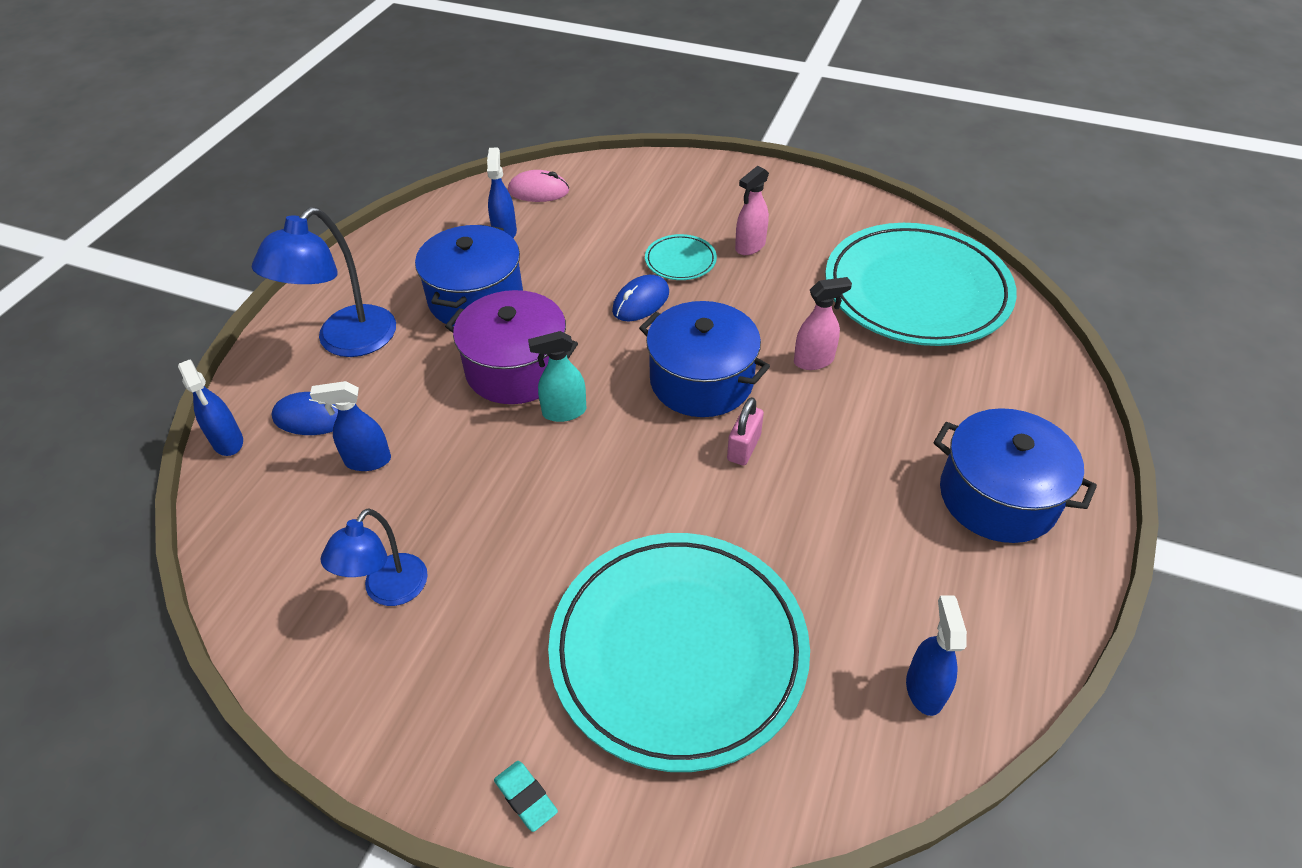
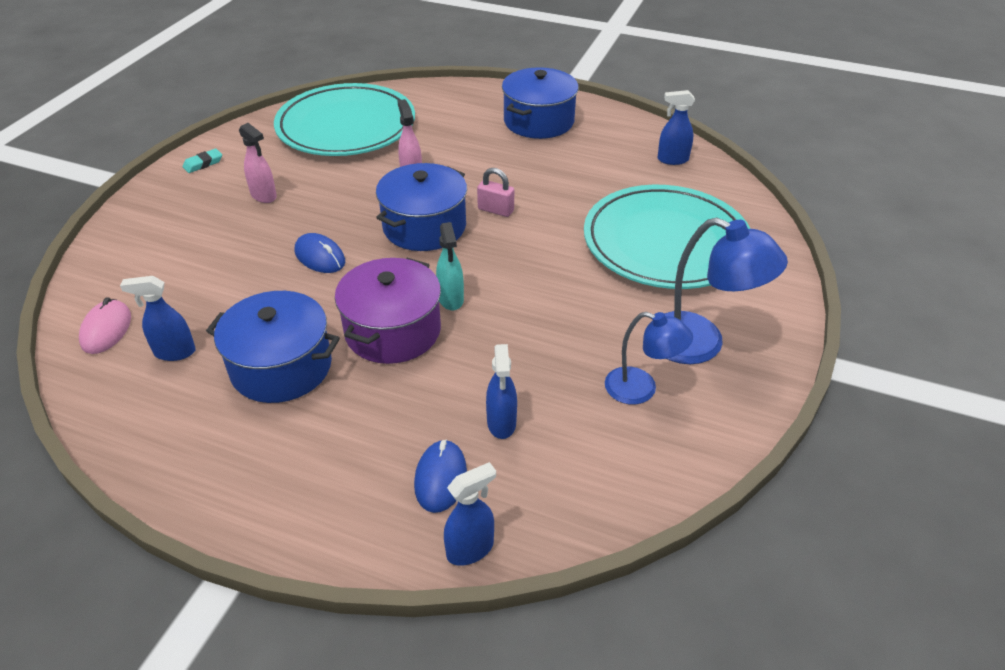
camera: 90 degrees left, 5 degrees down
(346, 342) = (326, 468): blue lamp -> blue lamp (700, 344)
(526, 797) = (780, 304): turquoise eraser -> turquoise eraser (203, 163)
(680, 261) = (269, 234): turquoise plate -> none

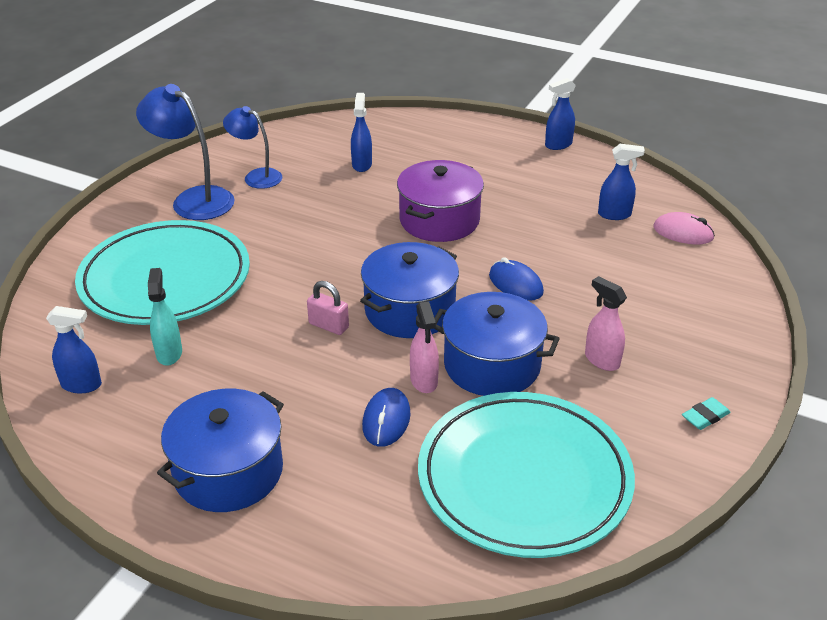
camera: 175 degrees left, 5 degrees down
(106, 330) = (683, 233): pink mouse -> pink mouse turned 75 degrees counterclockwise
(281, 367) = (525, 201): blue pot -> blue pot (492, 365)
(440, 478) = (405, 143): blue mouse -> blue mouse (386, 420)
(451, 299) = (388, 240): turquoise spray bottle -> turquoise spray bottle (169, 353)
(470, 549) = (390, 118): blue spray bottle -> blue spray bottle (558, 145)

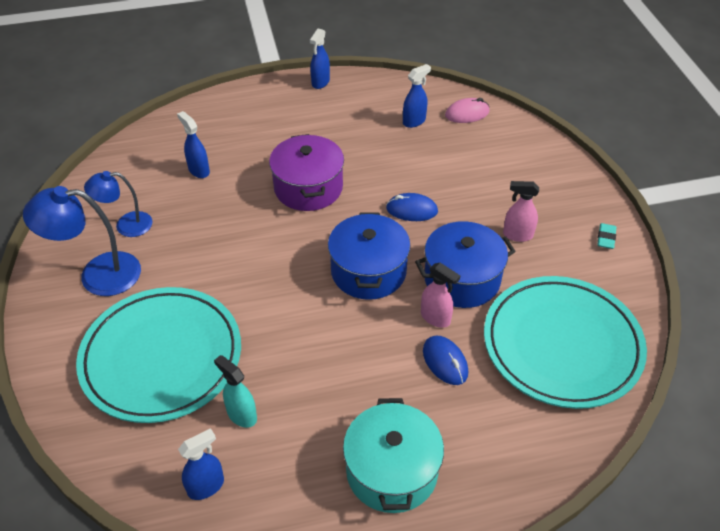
camera: 40 degrees left, 10 degrees up
(228, 471) = (392, 471): blue pot -> turquoise pot
(328, 325) = (329, 317): pink padlock -> none

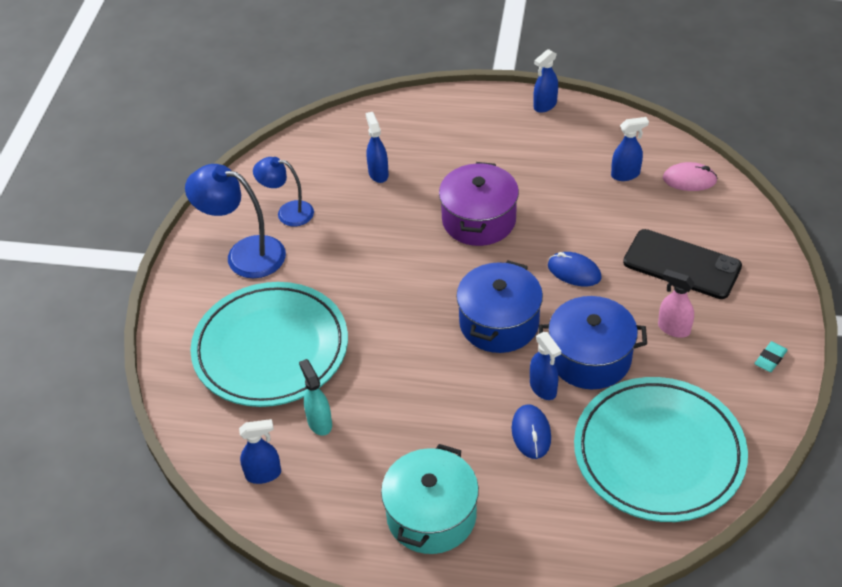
camera: 25 degrees right, 0 degrees up
(435, 318) = (543, 388): pink spray bottle -> blue spray bottle
(496, 181) = (682, 264): none -> black phone

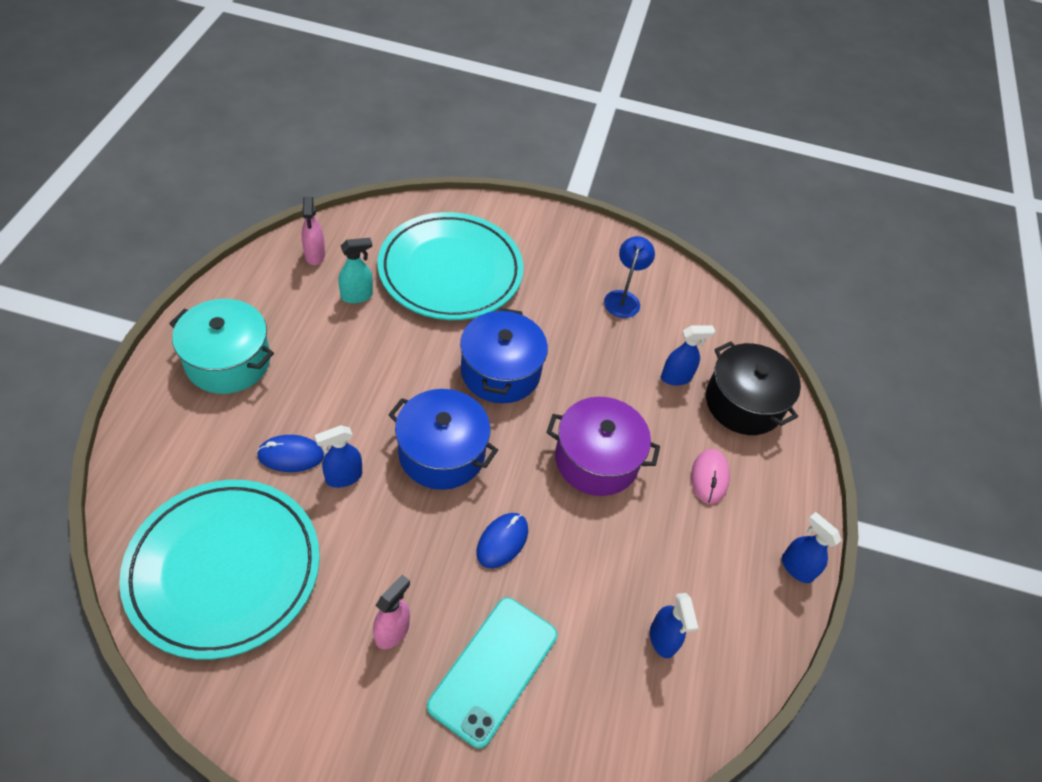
camera: 85 degrees right, 5 degrees up
(244, 254) = (571, 262): blue lamp -> none
(263, 474) = (315, 255): blue spray bottle -> pink spray bottle
(397, 132) = (743, 403): none -> black pot
(590, 358) = (372, 530): blue pot -> blue pot (500, 372)
(682, 264) = (493, 670): black phone -> turquoise phone
(689, 180) = (648, 723): pink mouse -> pink mouse (709, 477)
(770, 359) = (316, 738): turquoise eraser -> none

